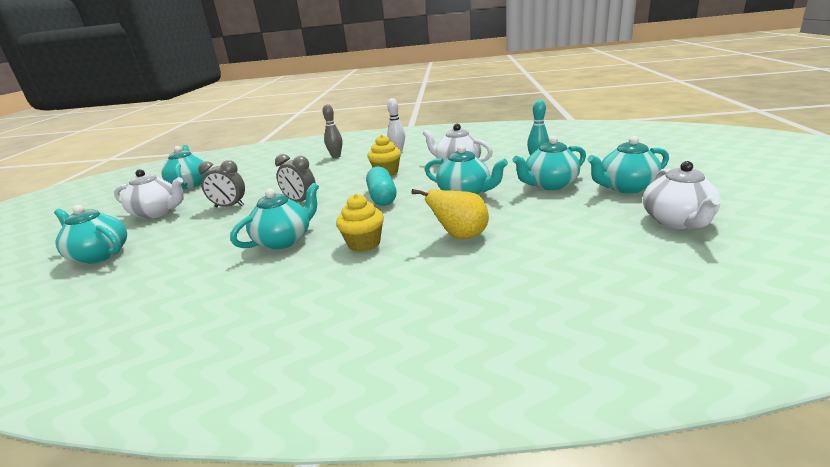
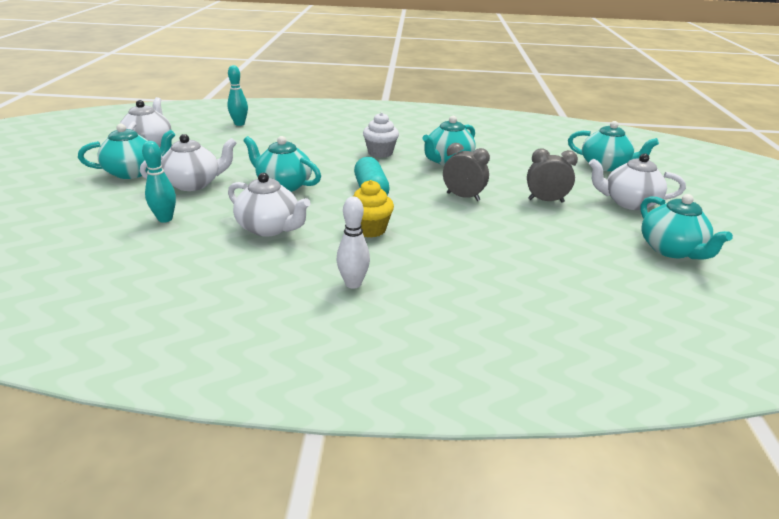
camera: 175 degrees right, 5 degrees up
(336, 156) = (469, 288): grey bowling pin -> none
(364, 243) = (380, 153): yellow cupcake -> white cupcake
(460, 236) = (307, 150): yellow pear -> none
(549, 185) = (193, 184): turquoise teapot -> white teapot
(606, 281) = (239, 124): none -> turquoise bowling pin

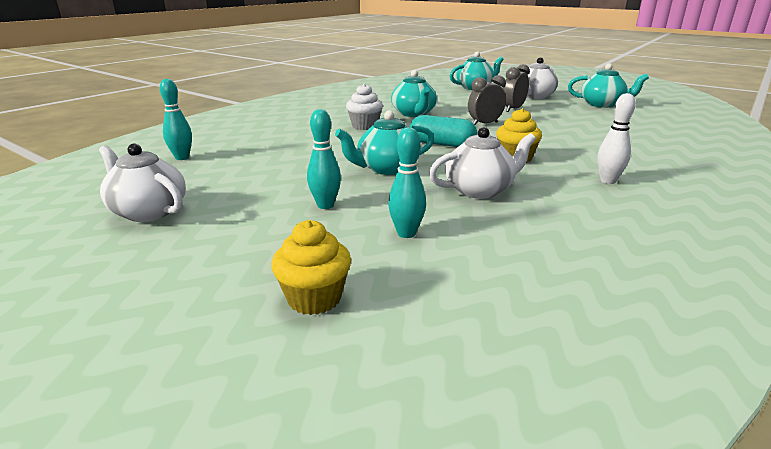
camera: 55 degrees left, 5 degrees down
(64, 214) = (314, 298): none -> yellow cupcake
(133, 172) = (232, 234): turquoise teapot -> none
(193, 184) = (325, 205): white teapot -> turquoise bowling pin

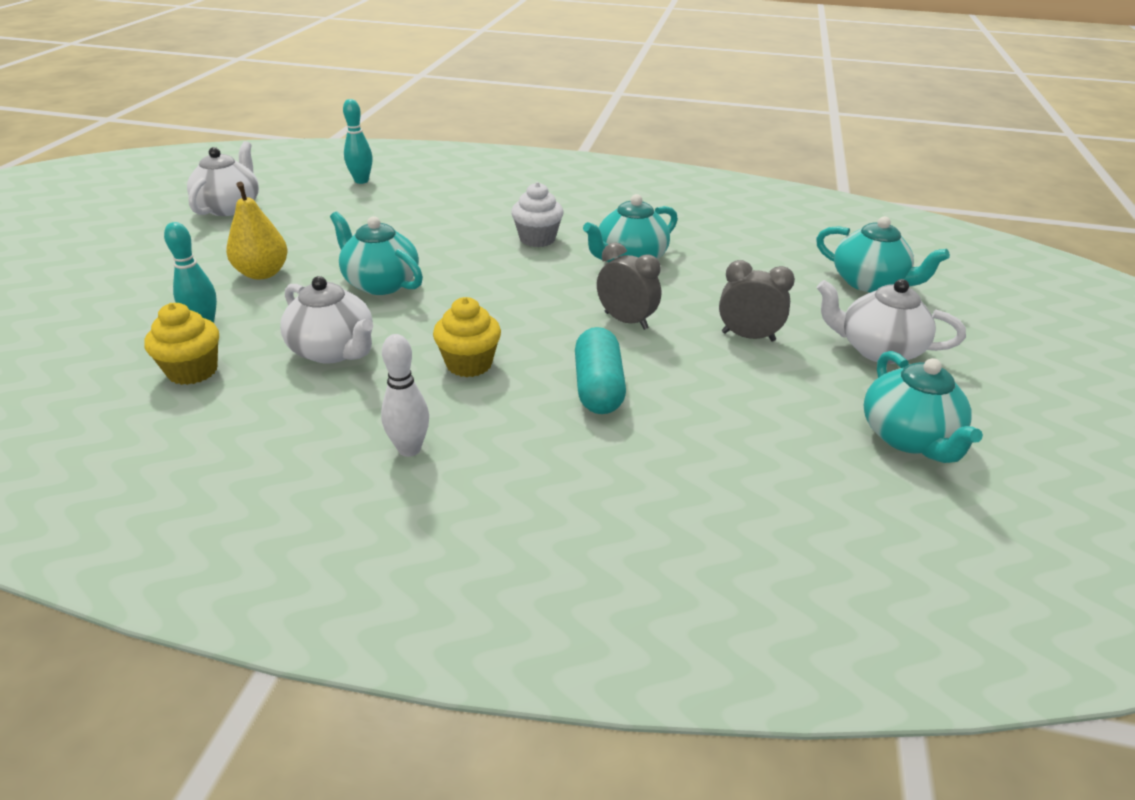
camera: 65 degrees right, 10 degrees up
(314, 298) = (82, 308): yellow cupcake -> yellow cupcake (192, 371)
(325, 205) = (262, 273): turquoise bowling pin -> yellow pear
(442, 144) = (497, 302): turquoise capsule -> turquoise capsule (598, 387)

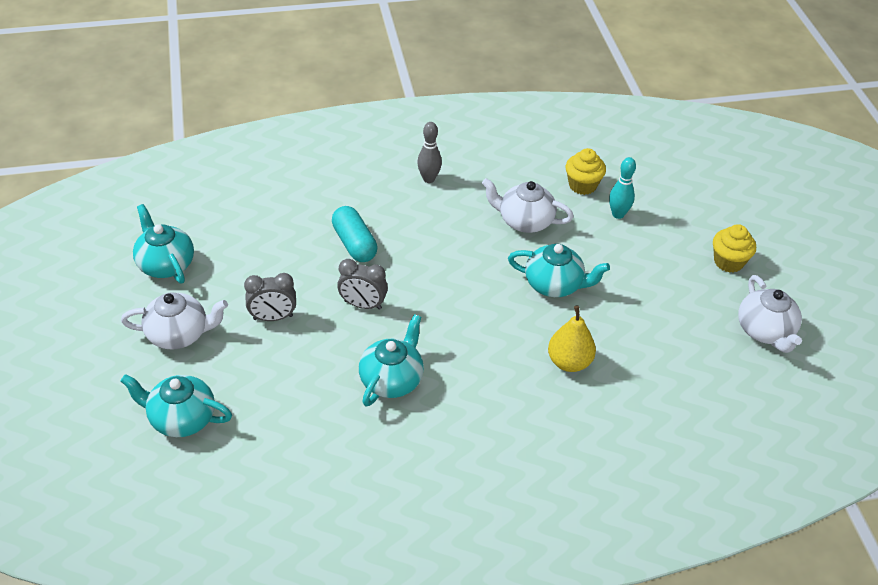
camera: 155 degrees right, 10 degrees up
(262, 273) = (641, 267): yellow pear -> yellow pear (569, 362)
(361, 181) = (714, 417): turquoise bowling pin -> none
(409, 449) = (429, 179): white bowling pin -> grey bowling pin
(469, 364) = (439, 237): yellow cupcake -> yellow cupcake (728, 262)
(537, 239) = (483, 380): white cupcake -> none

